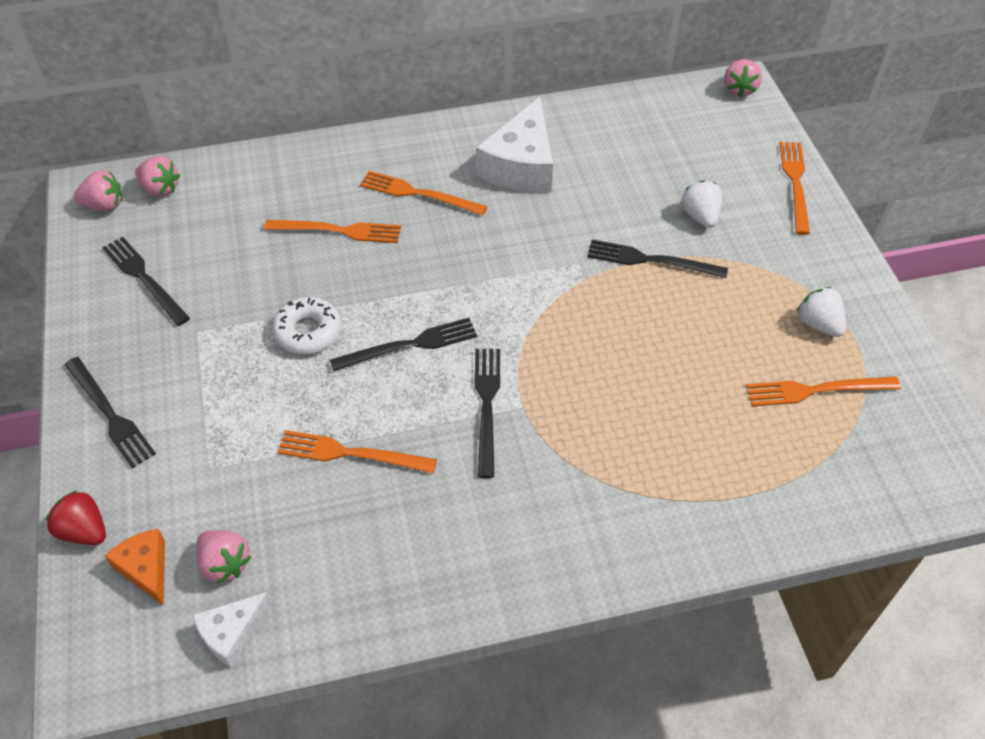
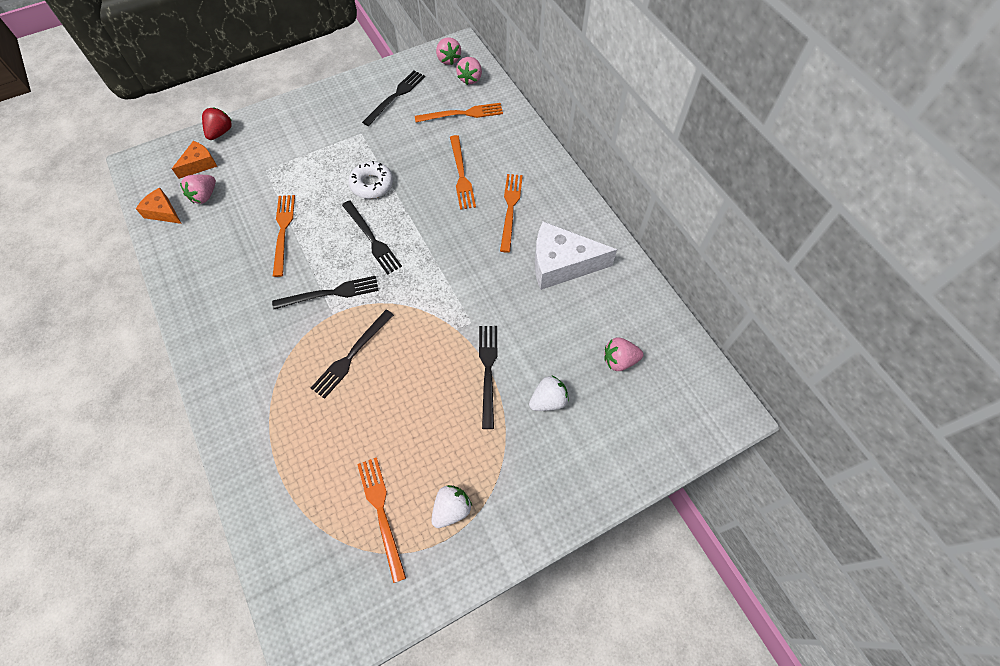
camera: 75 degrees right, 10 degrees up
(110, 414) = (295, 116): black fork -> black fork (351, 355)
(232, 633) = (163, 212): white cheese -> orange cheese
(739, 89) = (725, 411): pink strawberry -> pink strawberry (619, 360)
(795, 183) = (616, 474): orange fork -> orange fork (462, 114)

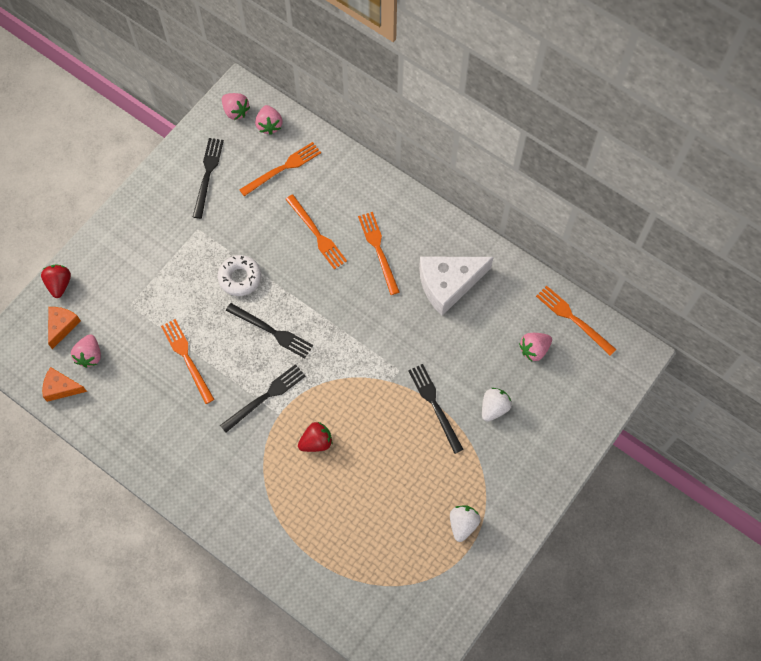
camera: 25 degrees left, 5 degrees up
(351, 355) = (316, 442): black fork -> red strawberry
(381, 513) = (412, 551): orange fork -> orange fork (573, 319)

